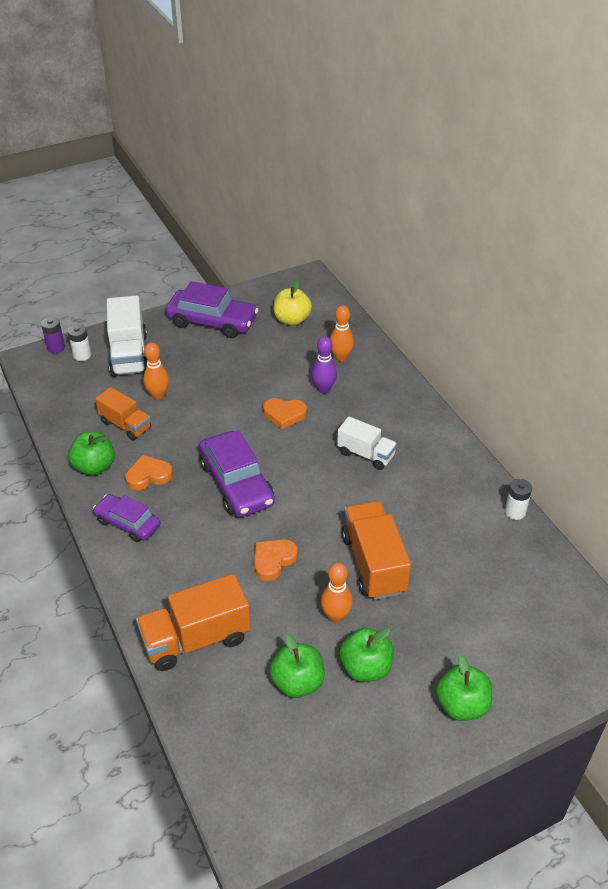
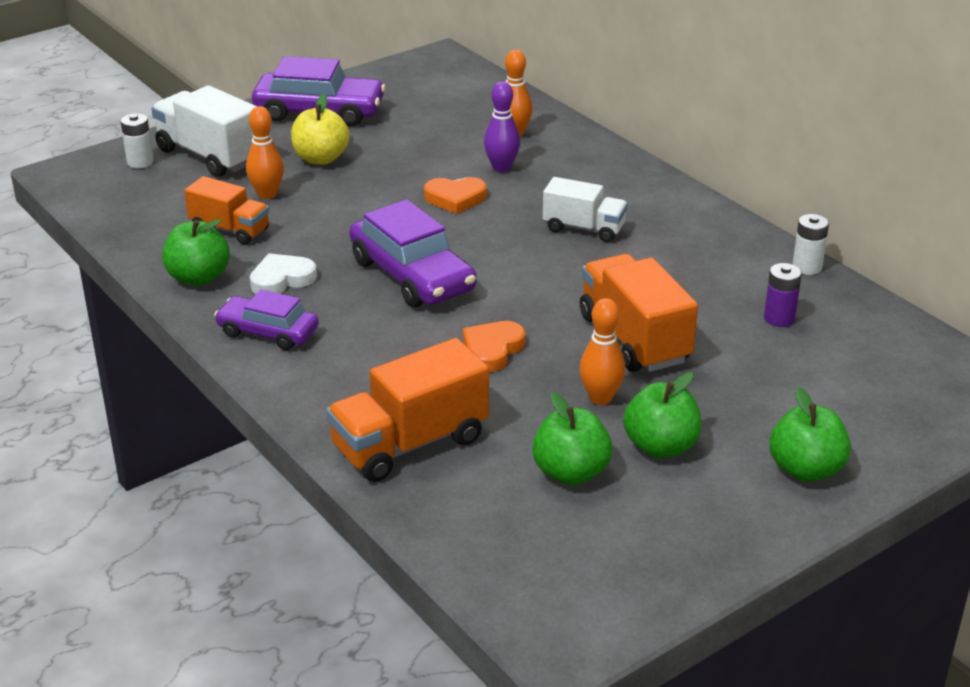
camera: 10 degrees left, 10 degrees down
(56, 348) = (98, 157): purple battery -> purple battery (779, 318)
(129, 355) = (210, 156): white truck -> white truck turned 150 degrees clockwise
(148, 475) = (282, 279): orange heart -> white heart
(292, 320) = (432, 101): yellow apple -> yellow apple (321, 158)

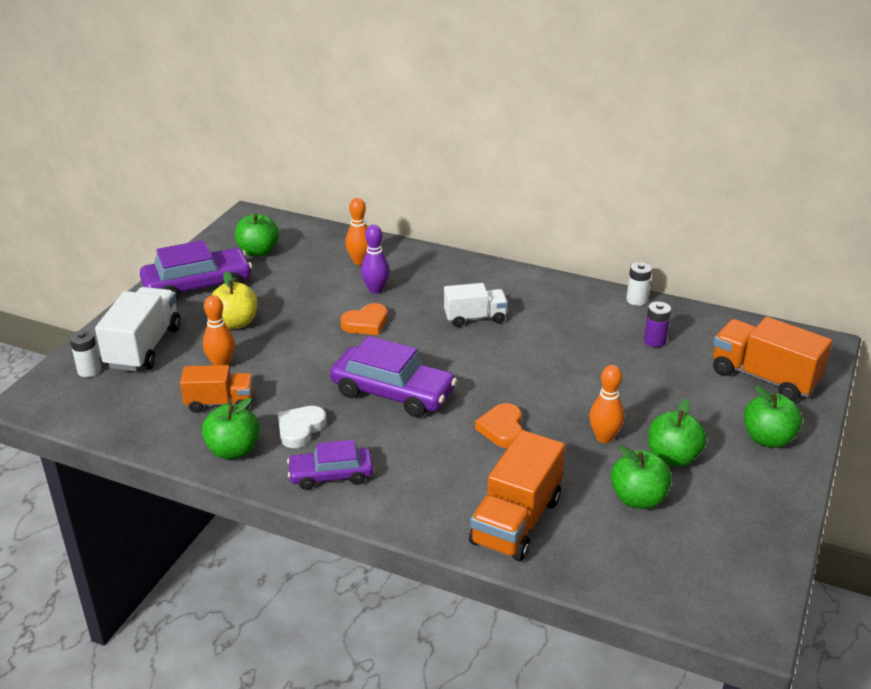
camera: 30 degrees left, 0 degrees up
(210, 156) = (144, 347): white truck -> white truck turned 90 degrees clockwise
(415, 95) = (258, 251): none -> green apple
(634, 339) = (583, 387): orange truck -> orange truck (764, 377)

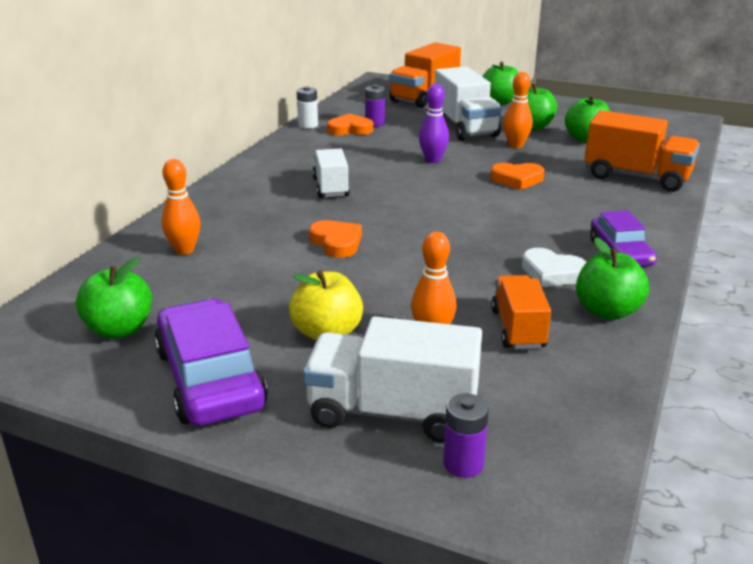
camera: 90 degrees left, 5 degrees down
(89, 370) = (463, 464): white battery -> purple battery
(375, 290) = (260, 239): purple bowling pin -> purple bowling pin (433, 160)
(393, 392) = (472, 226): purple car -> none
(630, 325) = (350, 129): none -> orange heart
(657, 403) = (465, 127): none -> white truck

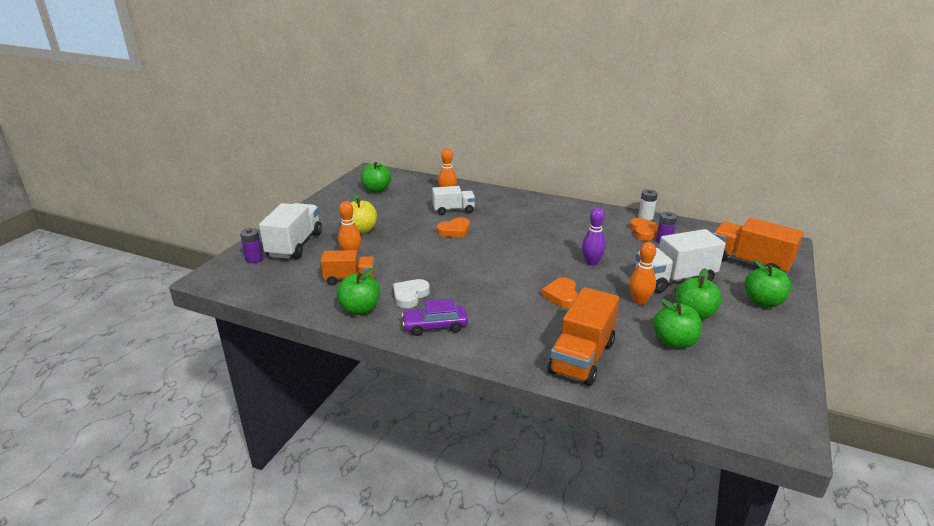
camera: 90 degrees right, 0 degrees up
(210, 379) = (334, 209): purple car -> none
(331, 187) = (532, 227): white truck -> white truck (453, 210)

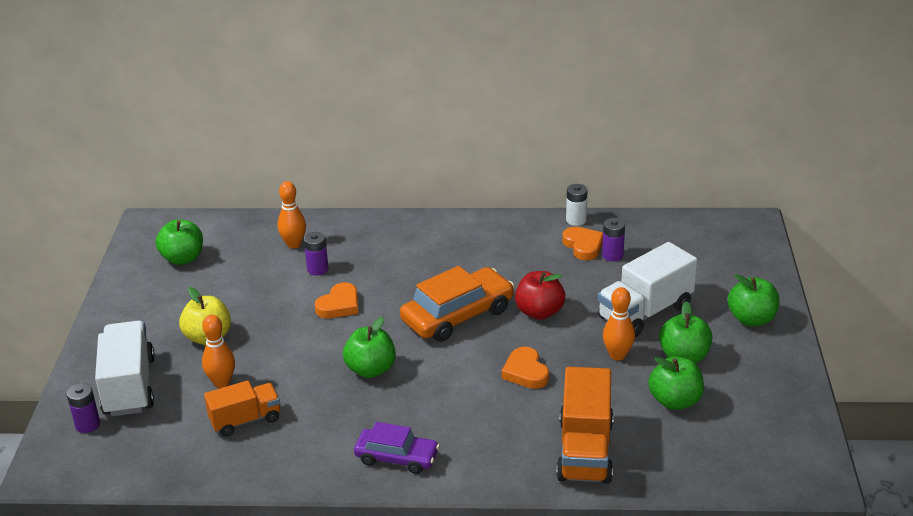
camera: 20 degrees left, 5 degrees up
(360, 309) = (289, 461): green apple -> green apple (371, 370)
(410, 296) = (340, 423): white heart -> none
(435, 326) = (397, 457): purple car -> purple car turned 135 degrees counterclockwise
(453, 210) = (317, 269): white truck -> purple battery
(531, 252) = (458, 315): none -> orange car
(591, 262) = (539, 312): purple bowling pin -> red apple
(749, 263) = (721, 265): orange truck -> none

